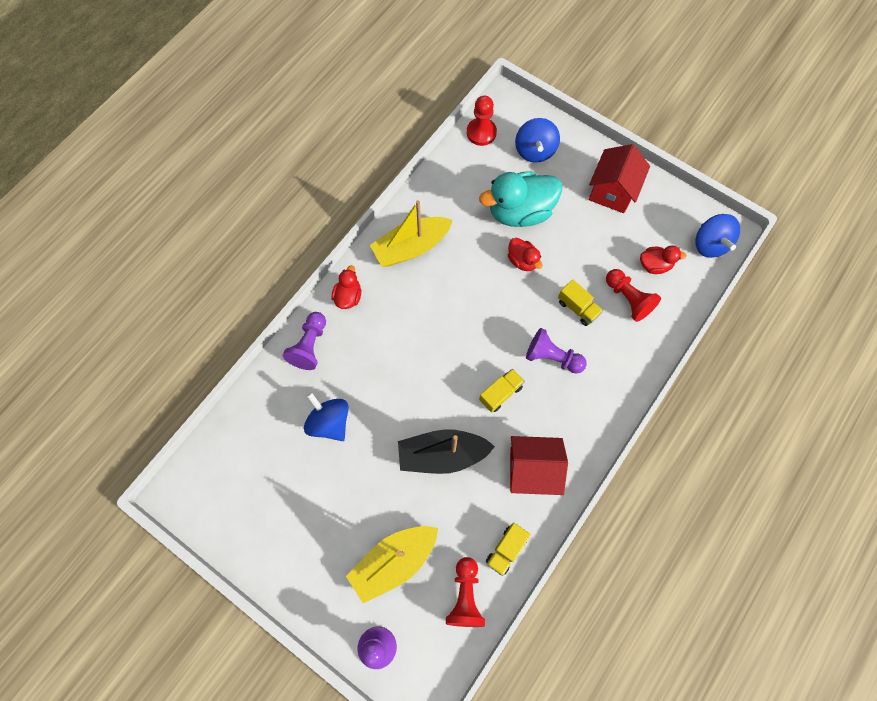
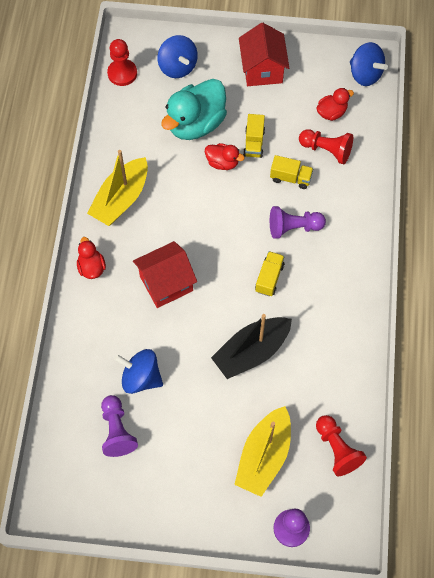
camera: 30 degrees left, 5 degrees down
(310, 345) = (84, 325): purple pawn -> purple pawn (117, 430)
(506, 549) = (347, 396): yellow truck -> yellow truck (254, 143)
(532, 470) = (330, 324): red house -> red house (166, 283)

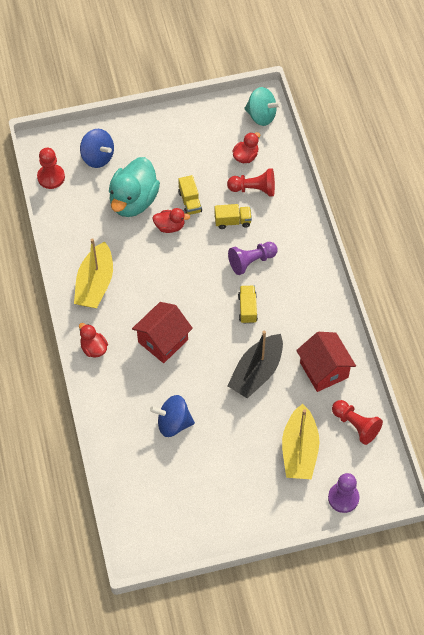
camera: 20 degrees left, 5 degrees down
(117, 430) = (171, 471): purple pawn -> none
(262, 70) = (172, 137): red house -> red house (324, 370)
(365, 74) = (261, 116): blue spinning top -> turquoise spinning top

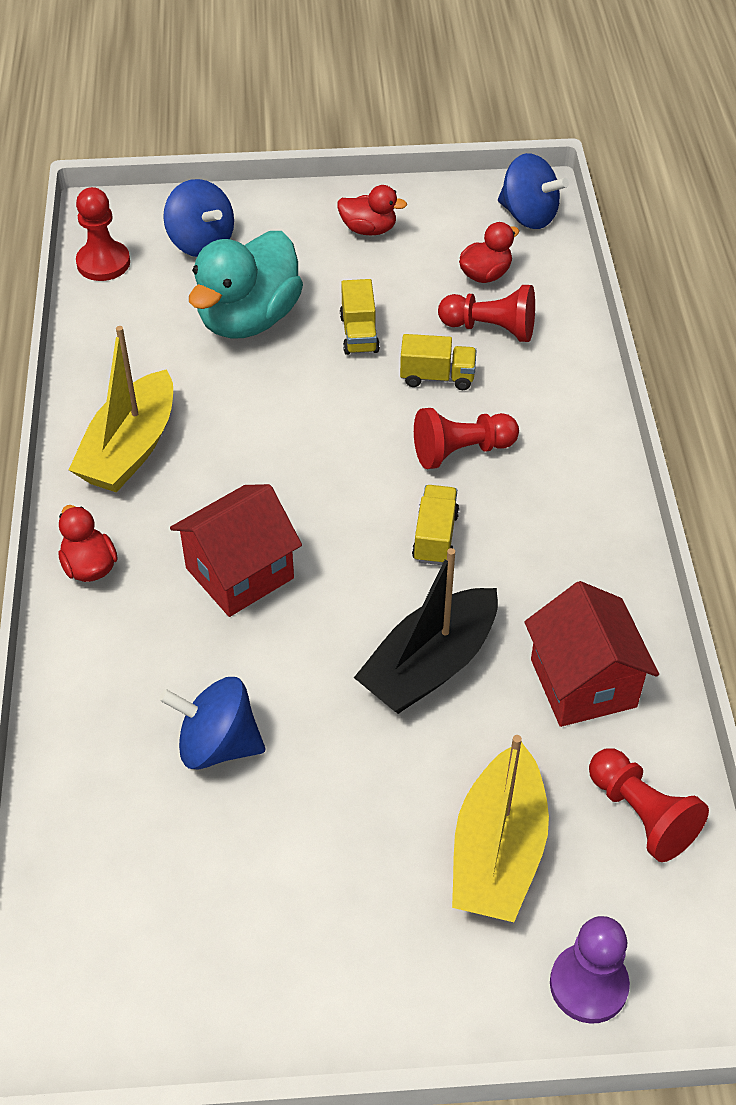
camera: 10 degrees right, 10 degrees down
(170, 226) = (309, 370): red duck -> red duck (369, 229)
(251, 261) = (461, 451): purple pawn -> red pawn
(261, 116) = (528, 216): turquoise spinning top -> blue spinning top

